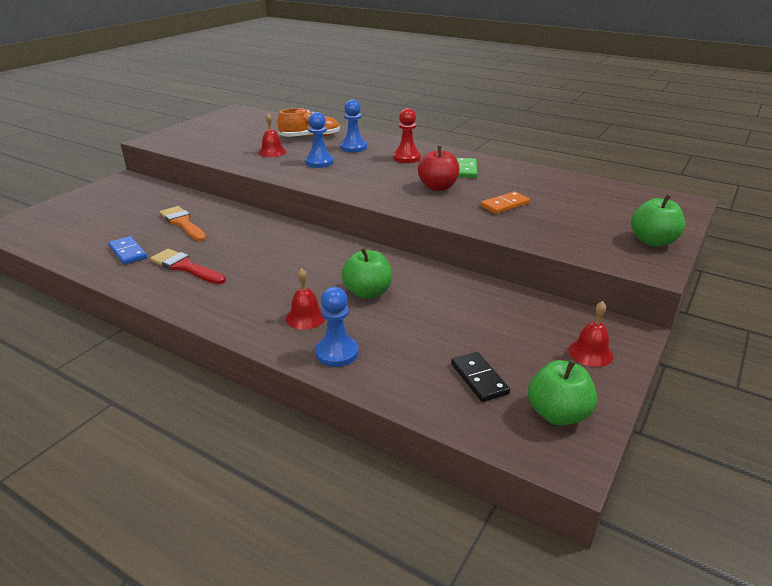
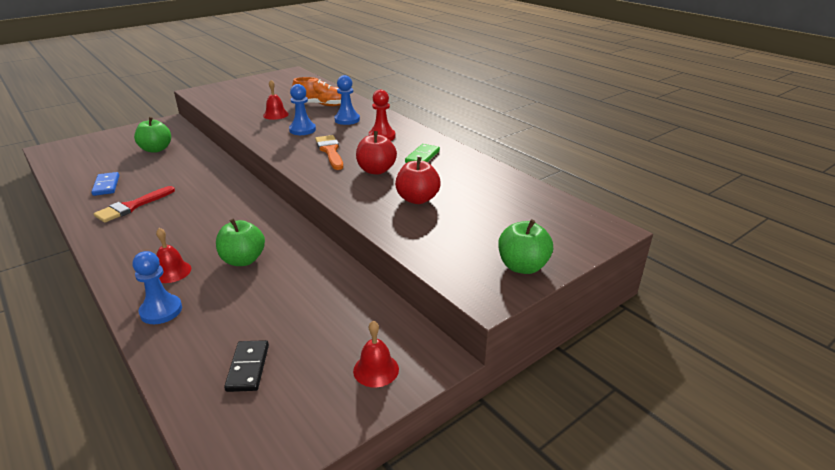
camera: 20 degrees right, 0 degrees up
(183, 223) = (169, 167): orange brush -> orange brush (330, 151)
(185, 267) = (132, 206): red brush -> red brush turned 105 degrees counterclockwise
(505, 205) = (417, 199): orange domino -> red apple
(558, 414) = (279, 424): green apple -> green apple (156, 149)

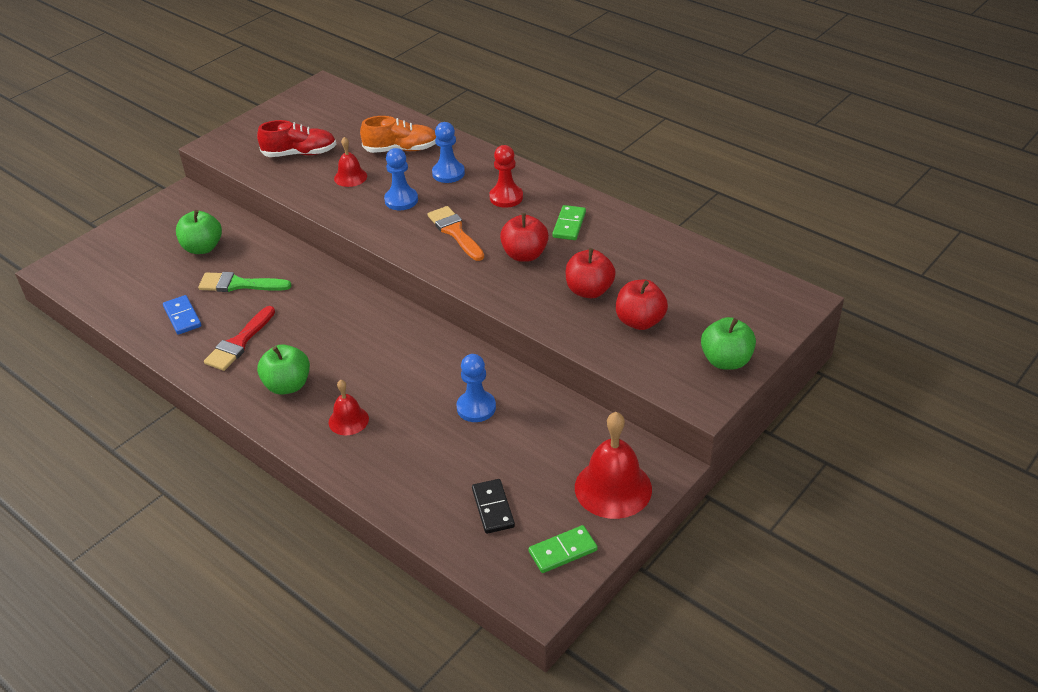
camera: 10 degrees left, 10 degrees up
(161, 311) = (369, 466): blue pawn -> blue pawn (476, 408)
(163, 172) = (239, 284): none -> green brush
(243, 260) = (417, 393): green apple -> green apple (287, 385)
(250, 100) = (300, 153): none -> red shoe
(293, 425) = (563, 551): none -> green domino
(376, 369) = (613, 488): red bell -> red bell, size x1.79
(452, 226) = (640, 321): none -> red apple

